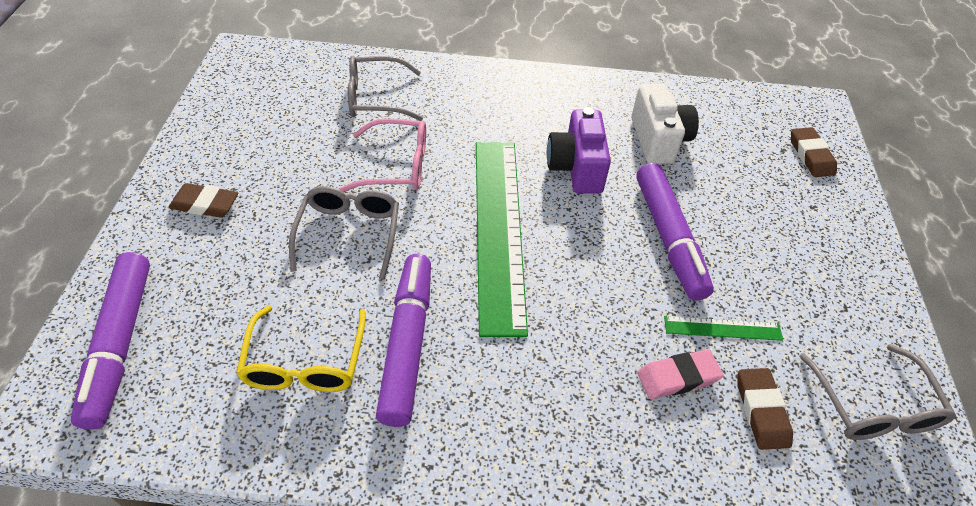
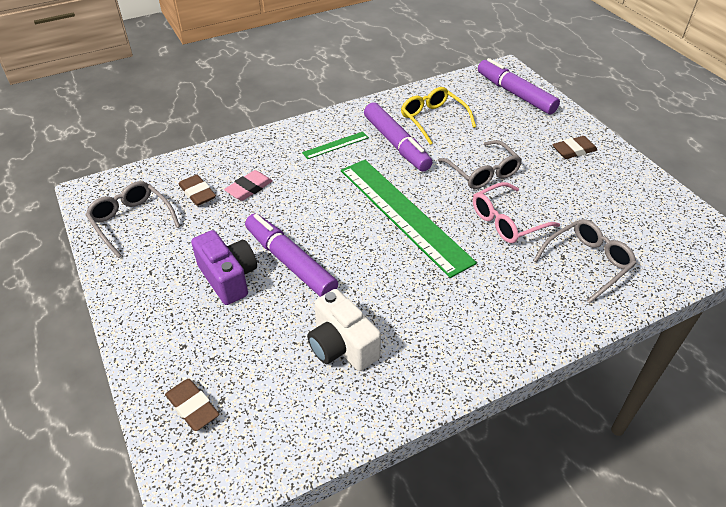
camera: 150 degrees right, 5 degrees down
(576, 168) = (389, 283): purple camera -> purple camera (228, 278)
(722, 328) = (232, 222): green ruler -> green ruler (335, 145)

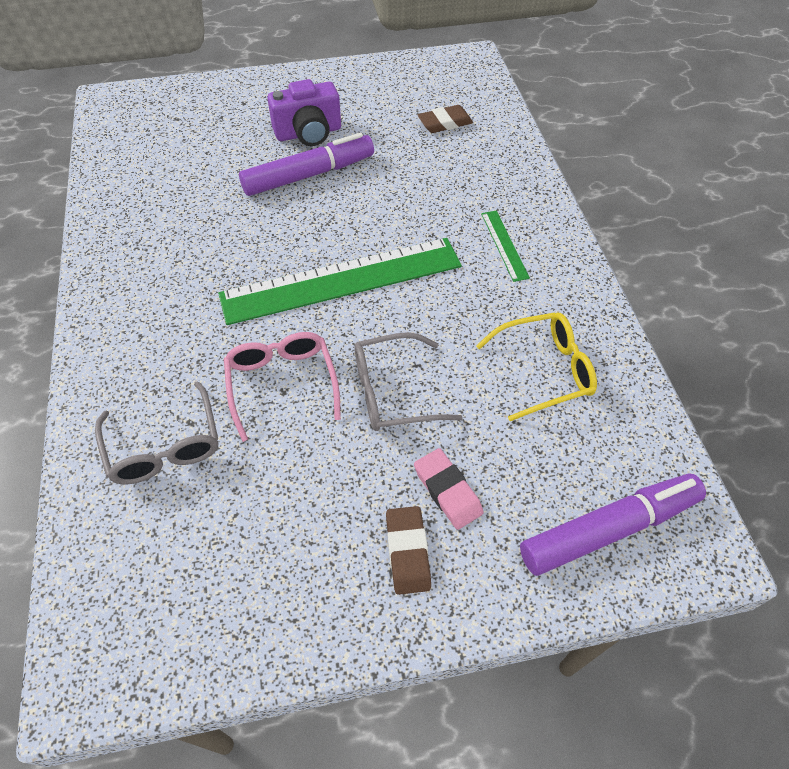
camera: 105 degrees right, 10 degrees up
(131, 221) = (416, 80): grey glasses -> none
(193, 407) = (180, 103): brown eraser -> none
(249, 188) = (439, 160): pink eraser -> pink eraser (447, 491)
(342, 346) = (183, 192): white camera -> none
(396, 144) = (490, 309): purple marker -> none

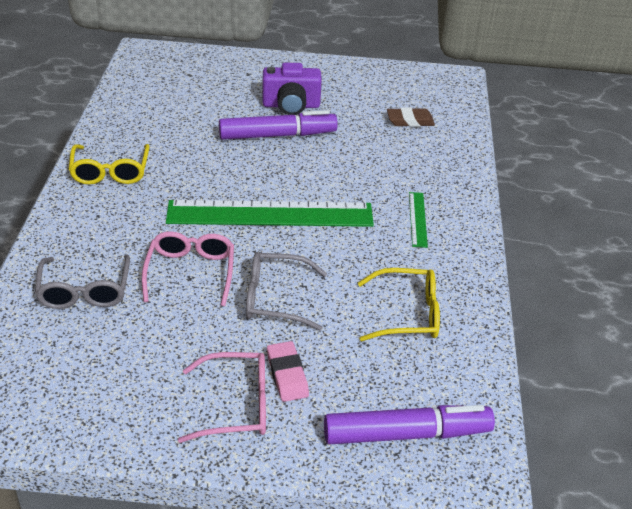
camera: 15 degrees right, 15 degrees down
(132, 271) = (110, 172): none -> yellow glasses
(407, 552) = (236, 405): brown eraser -> pink glasses

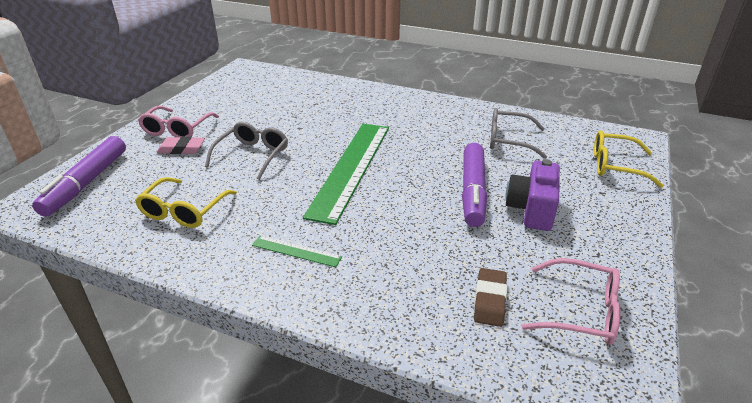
camera: 110 degrees right, 5 degrees down
(85, 291) = (311, 96): grey glasses -> grey glasses (508, 140)
(110, 172) = (435, 111): yellow glasses -> yellow glasses (615, 166)
(191, 272) = (304, 128): pink glasses -> pink glasses (581, 311)

